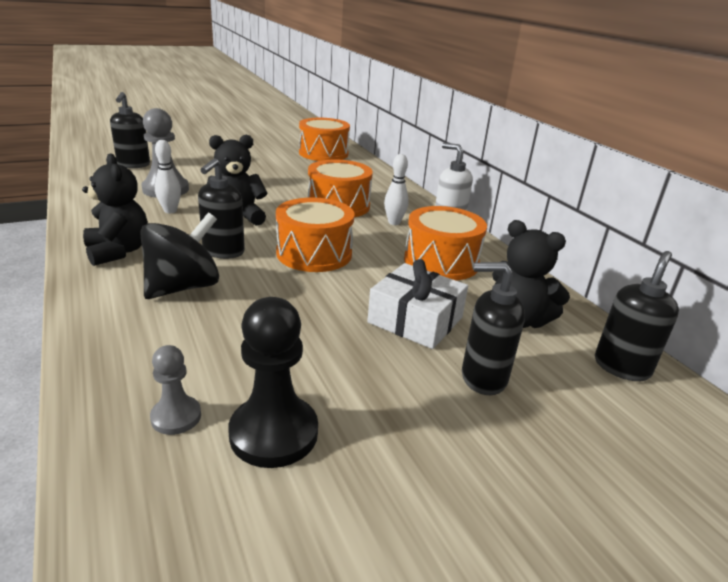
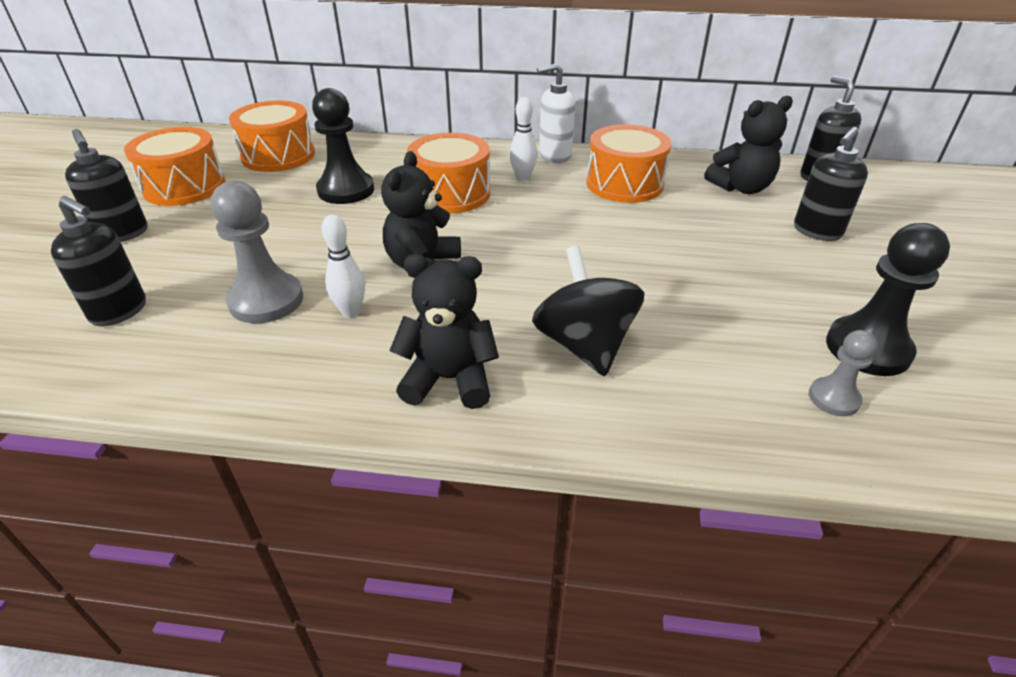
camera: 55 degrees left, 10 degrees up
(223, 252) = (513, 297): black soap dispenser -> black soap dispenser (123, 234)
(304, 178) = (346, 190): none -> black pawn
(314, 253) = (560, 242): orange drum -> orange drum (184, 187)
(415, 320) = (721, 230): white gift -> none

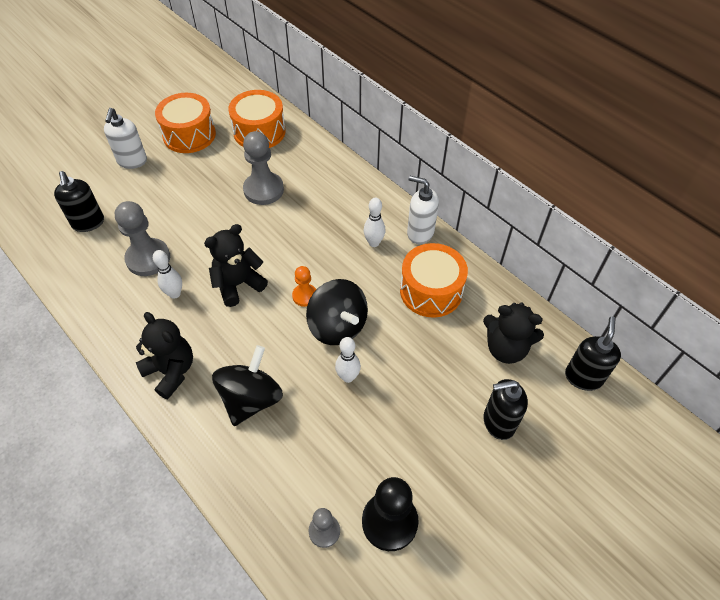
camera: 40 degrees right, 15 degrees up
(123, 234) = (132, 161): black soap dispenser -> white soap dispenser
(346, 190) = (263, 190): black pawn -> grey pawn
(451, 193) = (316, 230): orange drum -> none
(513, 240) = (305, 296): none -> orange pawn
(581, 244) = (337, 326): none -> black spinning top
(651, 272) = (348, 377): none -> white bowling pin

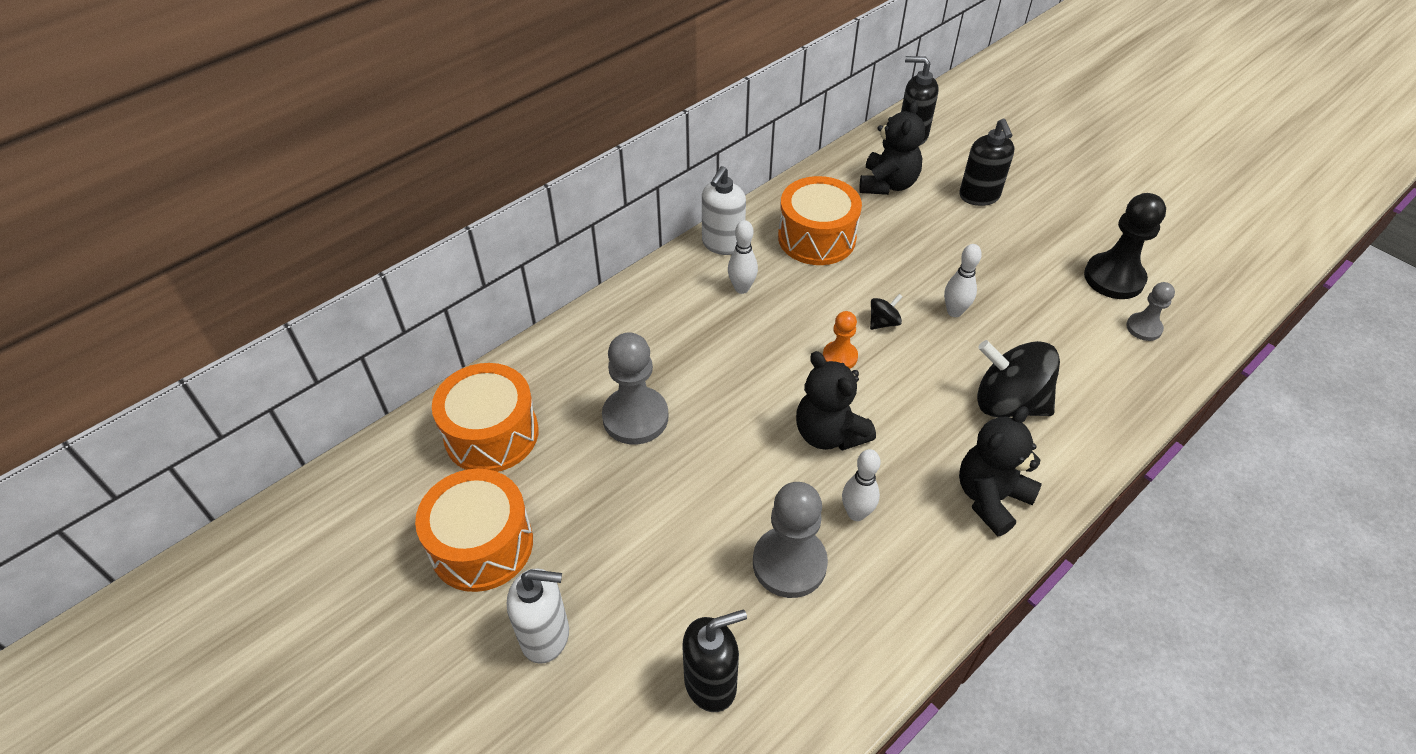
camera: 90 degrees left, 5 degrees down
(337, 326) = (883, 322): black spinning top -> black spinning top, size x0.45

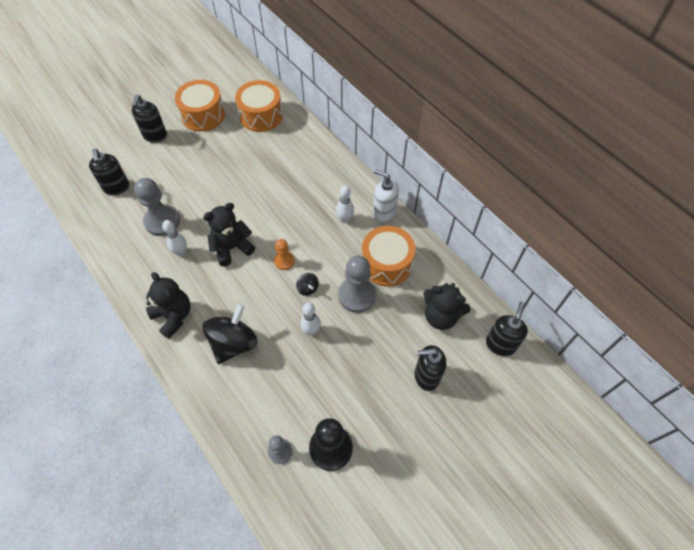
camera: 95 degrees right, 10 degrees up
(546, 636) = (155, 136): white soap dispenser -> black soap dispenser
(635, 417) = (260, 167): grey pawn -> grey pawn (357, 295)

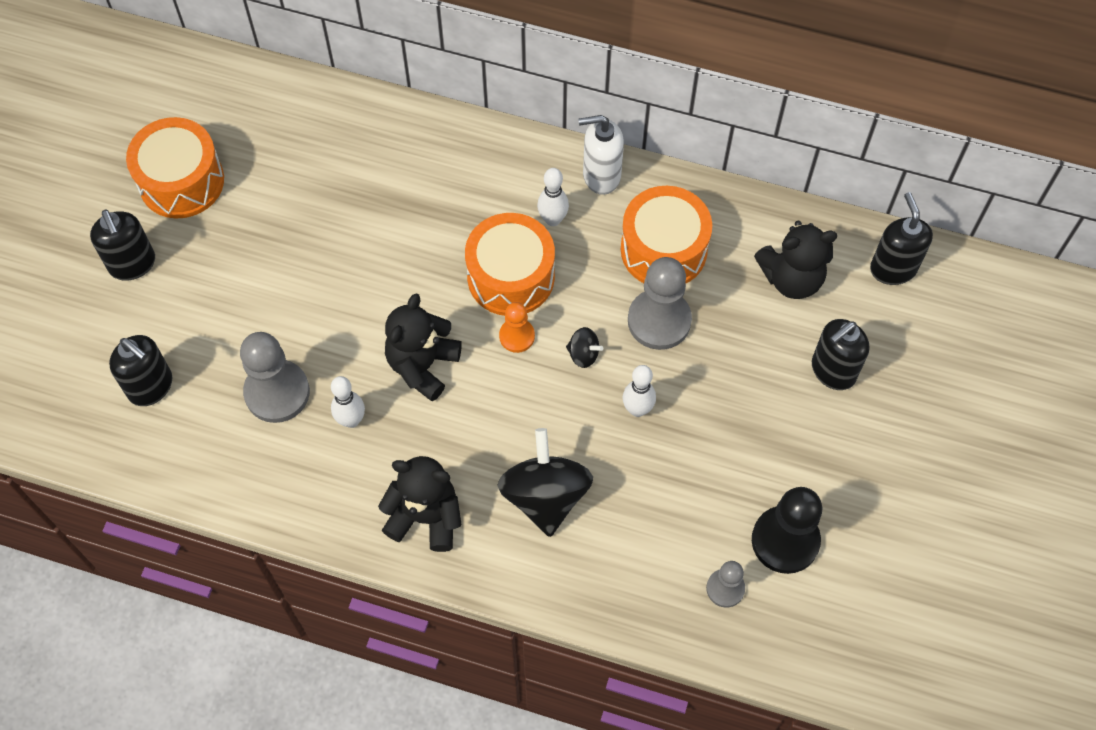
camera: 35 degrees left, 5 degrees up
(261, 115) = (280, 127): orange drum -> orange drum (511, 277)

